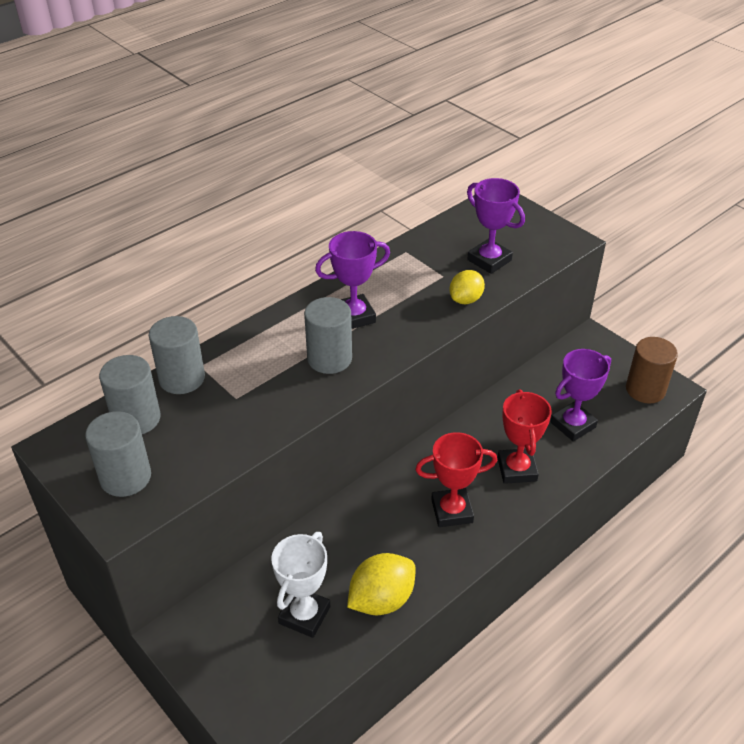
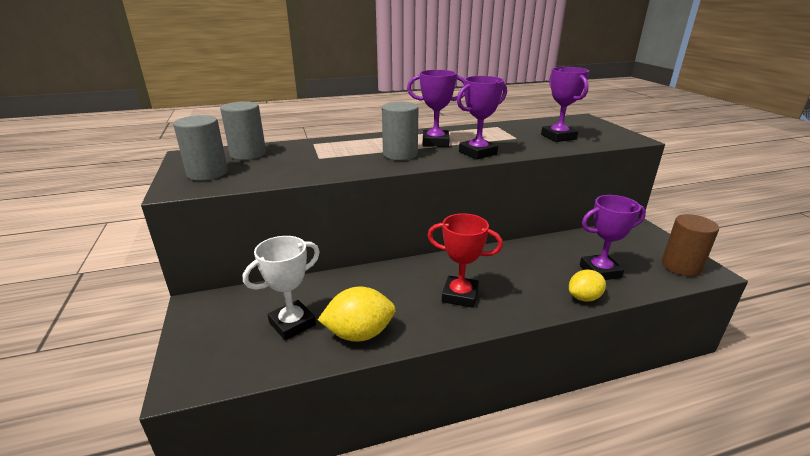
camera: 25 degrees right, 15 degrees down
(182, 378) = (296, 145): grey cylinder -> none
(417, 327) = (477, 153): none -> purple trophy
(466, 299) = (526, 148): yellow lemon -> yellow lemon (584, 298)
(517, 469) = (533, 285): red trophy -> none

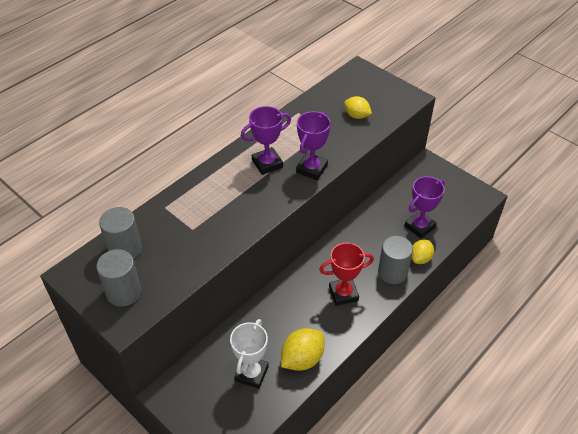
camera: 30 degrees left, 20 degrees up
(400, 154) = (254, 196): grey cylinder -> grey cylinder (392, 272)
(558, 137) = (356, 116): purple trophy -> yellow lemon
(681, 266) = (466, 198): brown cylinder -> none

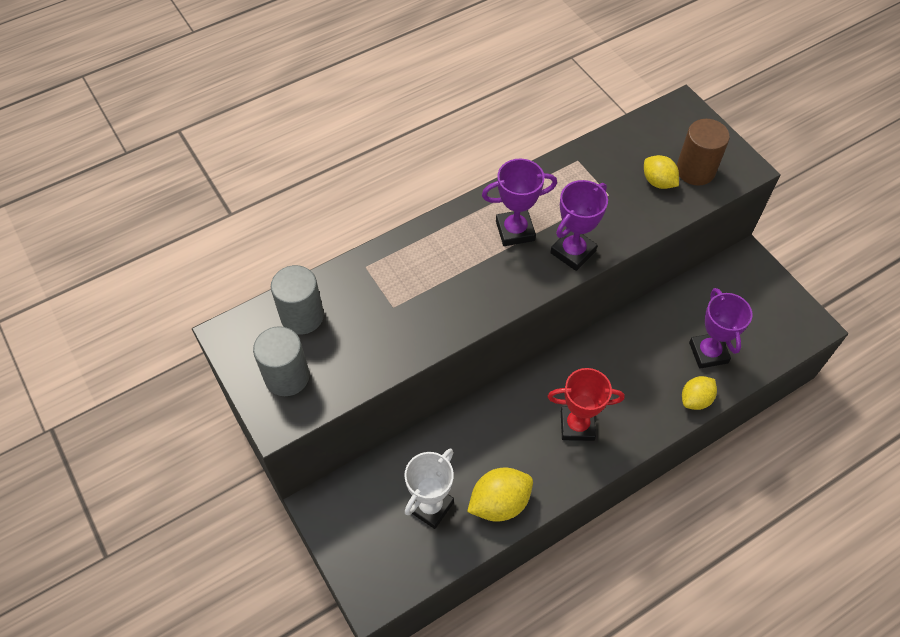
camera: 15 degrees right, 10 degrees up
(379, 104) = (695, 170): none -> brown cylinder
(392, 272) = (651, 411): grey cylinder -> none
(419, 227) = (708, 352): purple trophy -> purple trophy turned 75 degrees counterclockwise

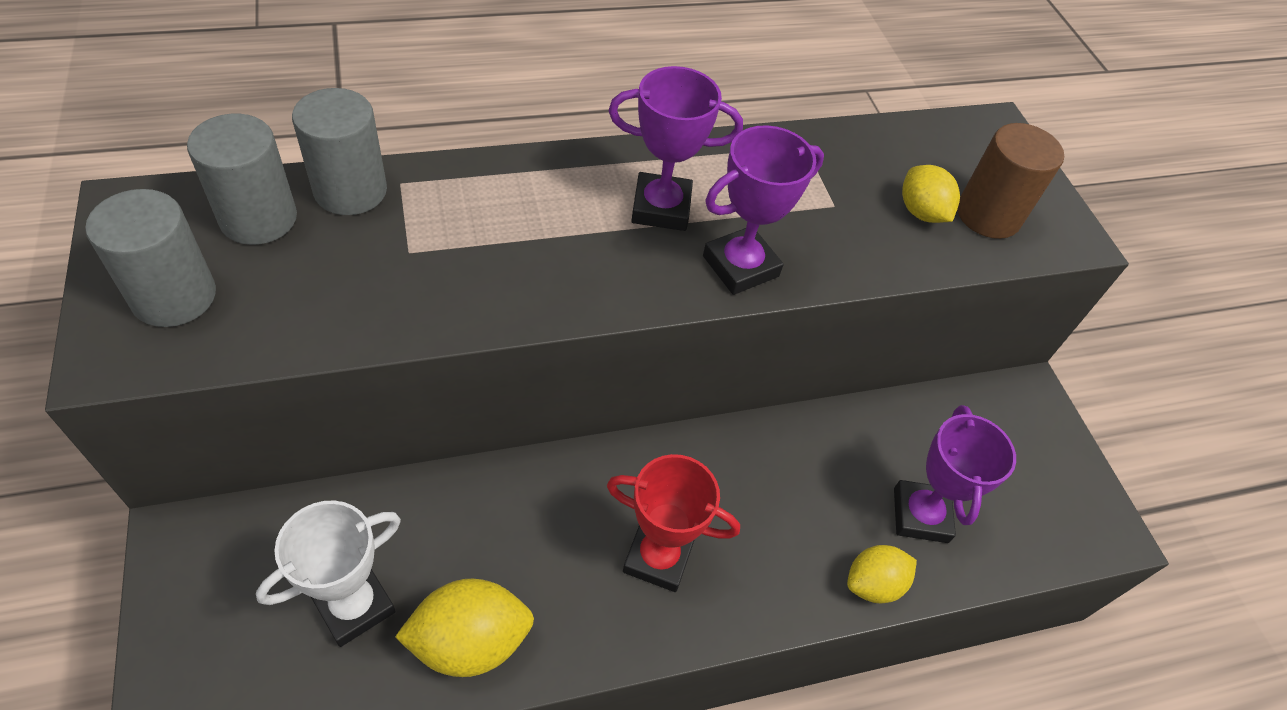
camera: 10 degrees right, 5 degrees down
(341, 281) = (350, 190): none -> grey cylinder

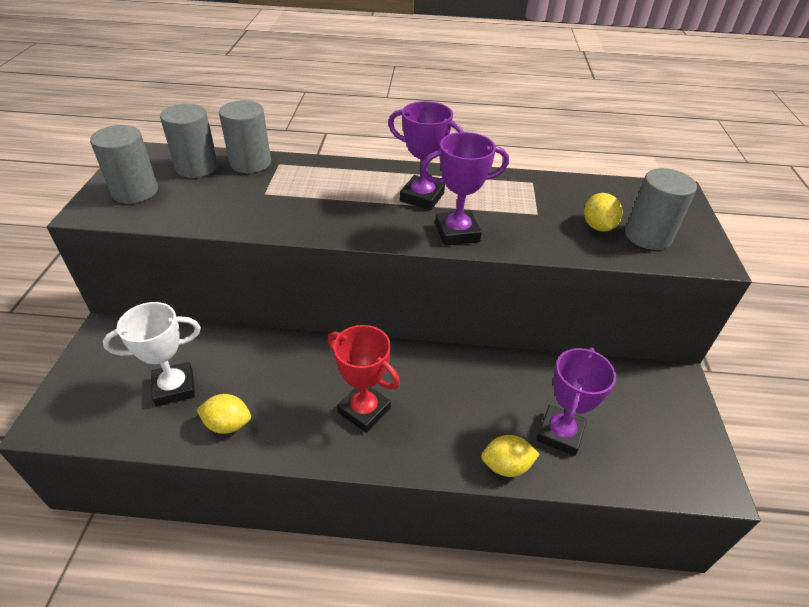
camera: 25 degrees right, 10 degrees down
(470, 641) = (228, 424): yellow lemon -> yellow lemon, size x0.66
(988, 215) = (648, 236): brown cylinder -> grey cylinder

